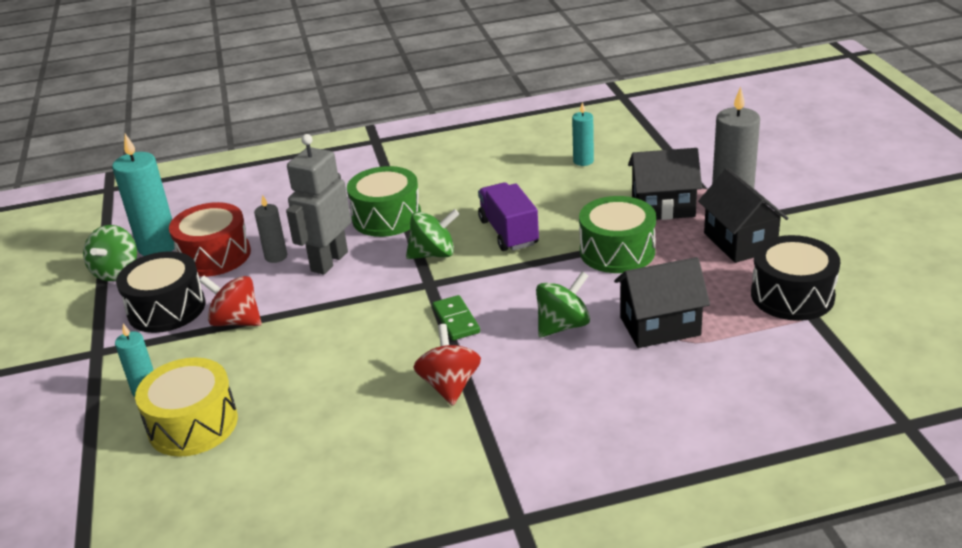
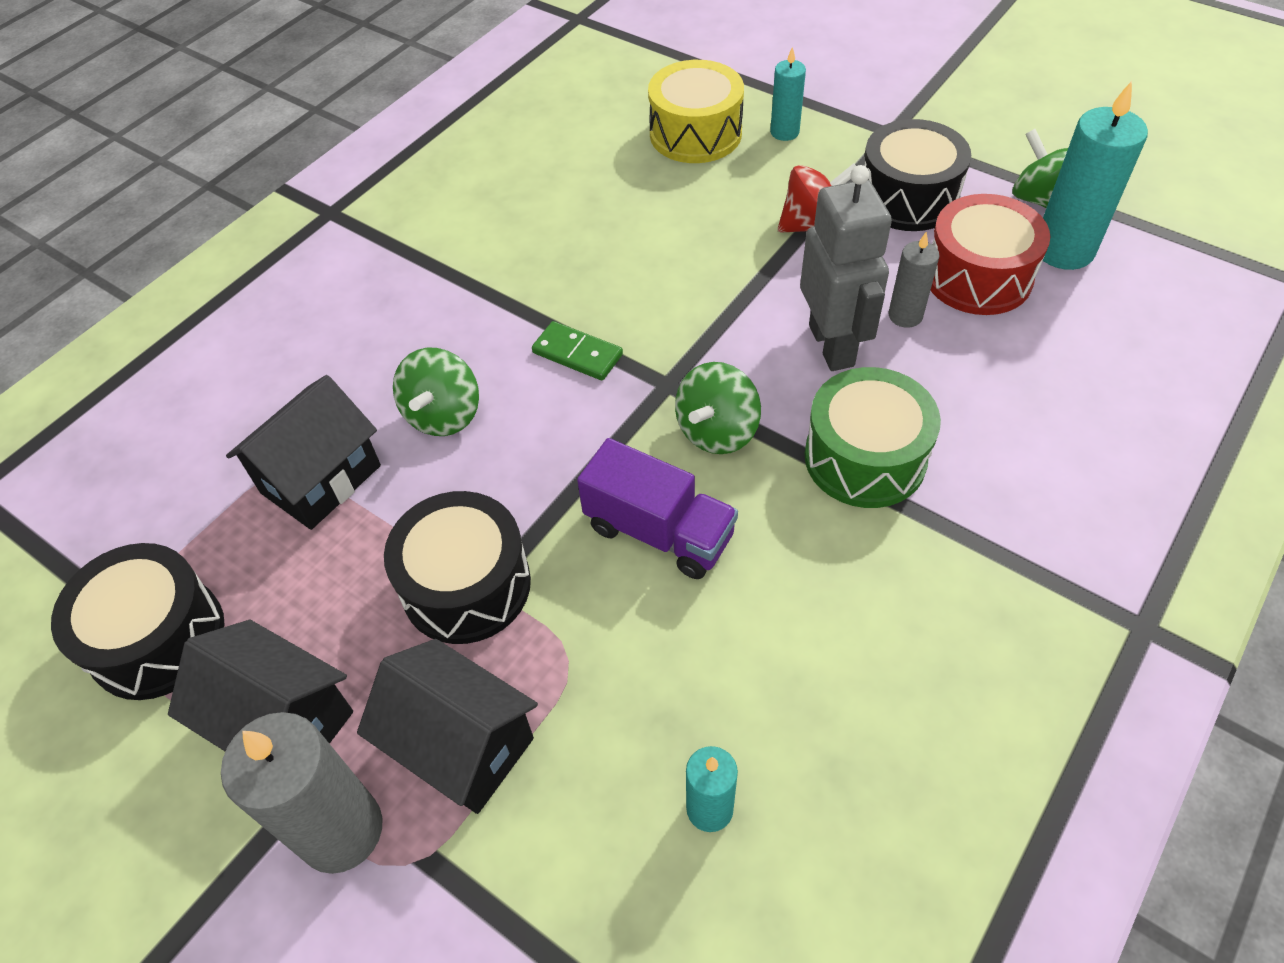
camera: 140 degrees right, 20 degrees up
(450, 385) = (503, 281): red spinning top -> none
(617, 251) = (466, 585): green drum -> black drum
(663, 207) = (462, 745): black house -> black house turned 75 degrees clockwise

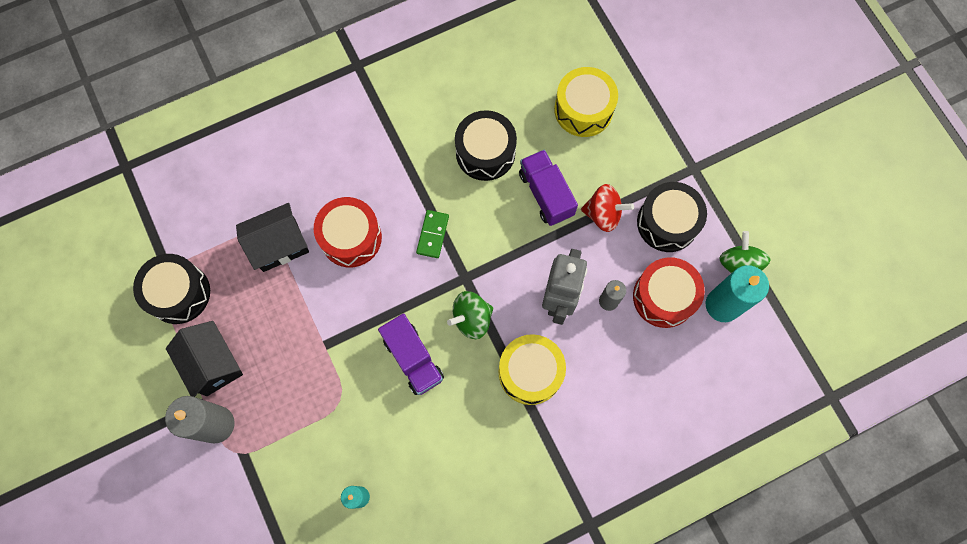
camera: 25 degrees right, 20 degrees up
(443, 415) = (351, 237): green spinning top -> red drum
(462, 745) = (278, 414): black house -> none
(466, 585) = (316, 339): black drum -> black drum (485, 152)
(577, 353) = (433, 235): green domino -> green domino turned 45 degrees clockwise
(714, 237) = (546, 194): none -> purple truck
(784, 132) = (634, 135): turquoise candle -> none
(865, 457) = (530, 372): green drum -> yellow drum

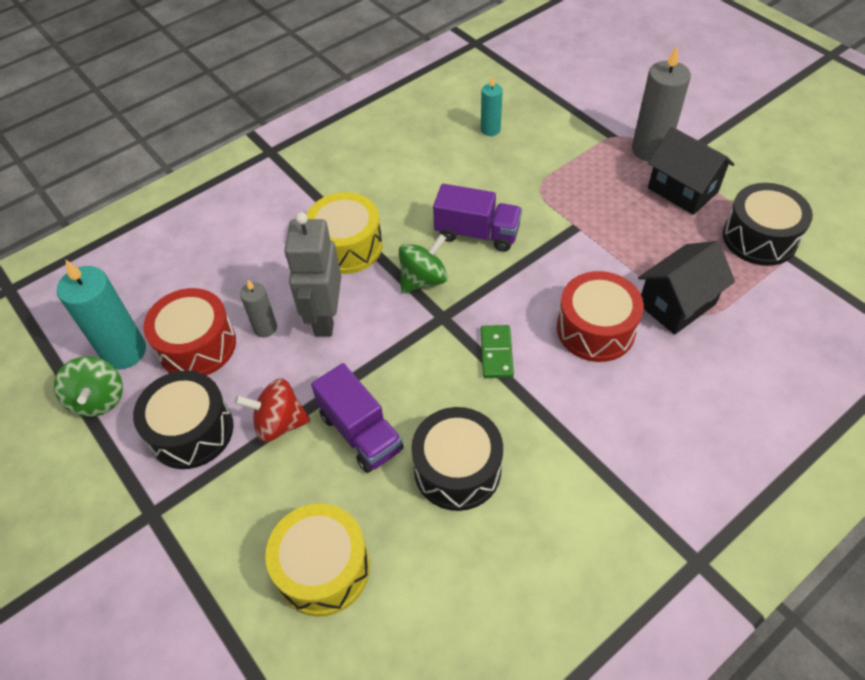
camera: 170 degrees right, 20 degrees down
(413, 359) = (477, 233): purple truck -> purple truck turned 150 degrees clockwise

